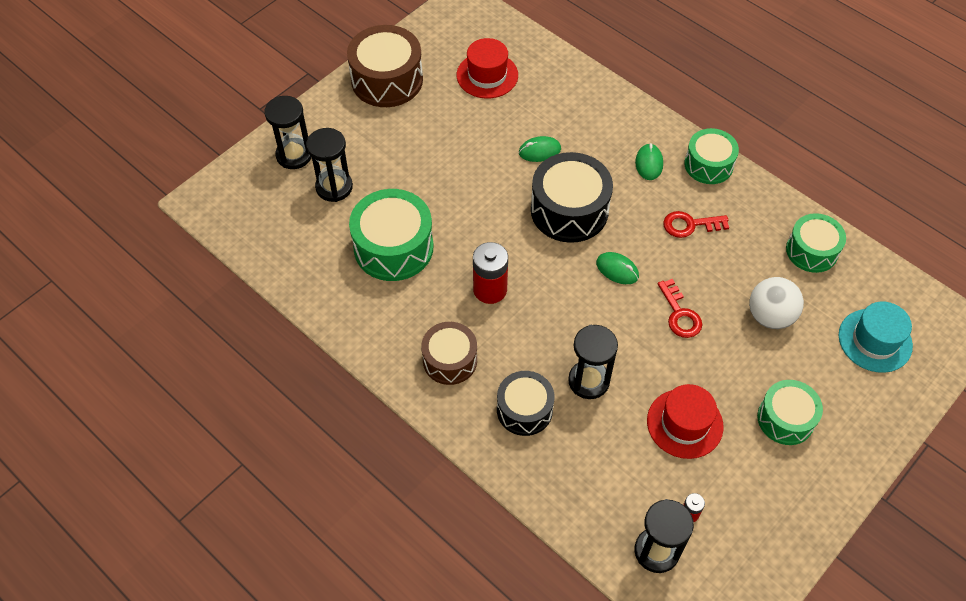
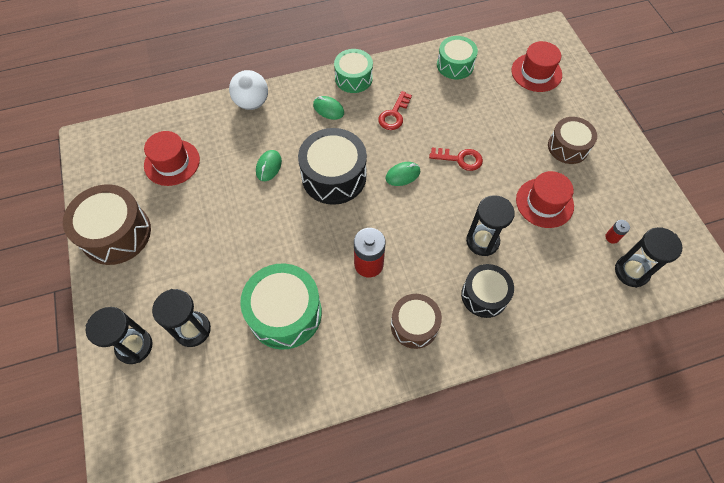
camera: 60 degrees left, 5 degrees up
(770, 316) = (490, 112): white ball -> white ball (252, 103)
(785, 419) = (568, 147): green drum -> brown drum
(875, 340) = (536, 72): turquoise hat -> red hat

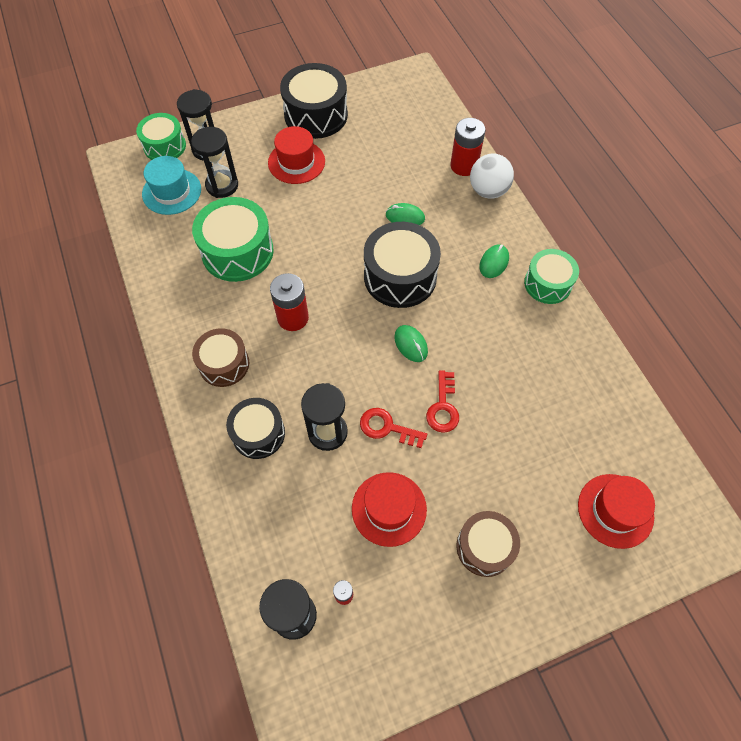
camera: 85 degrees right, 0 degrees up
(116, 233) = (316, 115): brown drum -> black drum
(172, 162) = (399, 139): red hat -> red hat (296, 162)
(189, 385) = (171, 191): none -> turquoise hat
(219, 116) = (464, 166): none -> red battery
(394, 114) = (499, 331): red key -> red key (387, 428)
(455, 65) = (600, 399): green drum -> green drum (165, 146)

